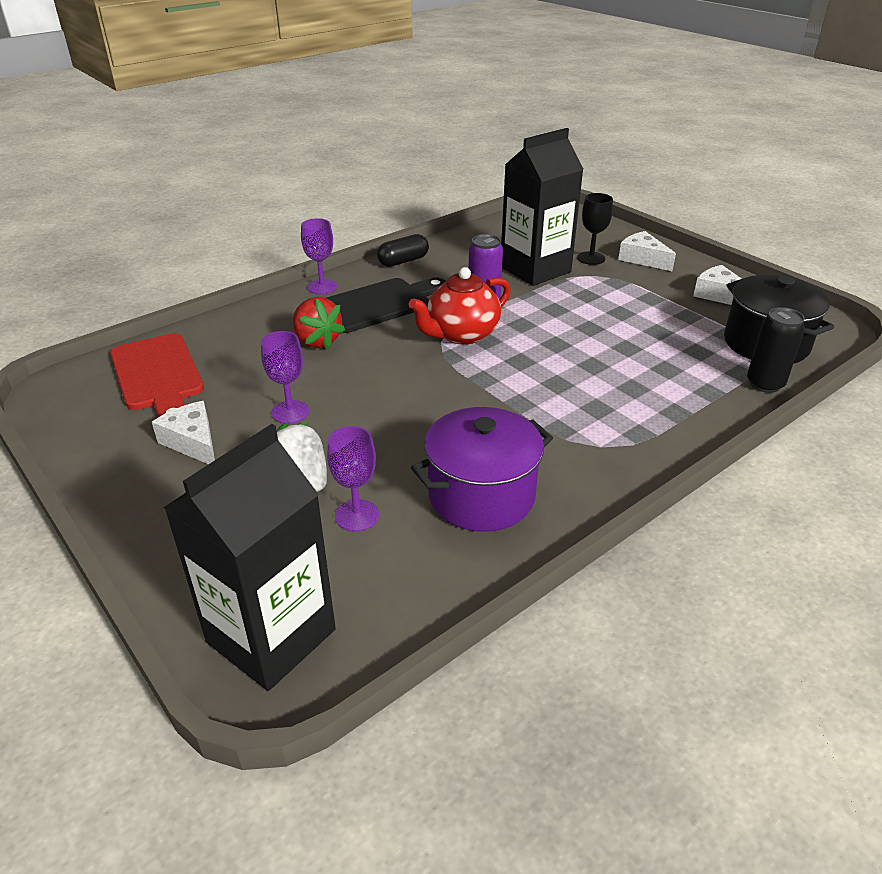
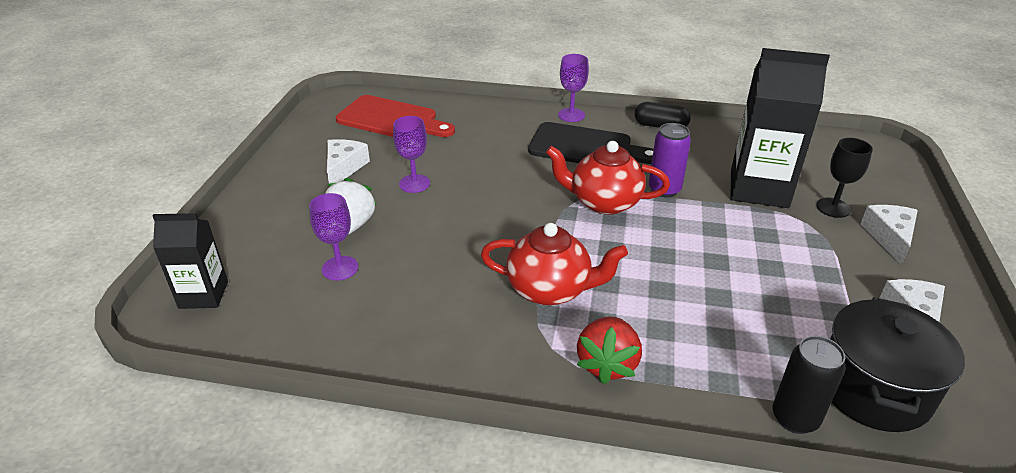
camera: 50 degrees right, 0 degrees up
(158, 376) = (391, 119): red cutting board -> red cutting board turned 90 degrees counterclockwise
(271, 636) = (203, 295): black carton -> black carton, size x0.58
(317, 341) = (505, 149): red strawberry -> red strawberry (607, 364)
(481, 495) = (418, 313): purple pot -> none
(534, 413) = (550, 289): none -> red teapot

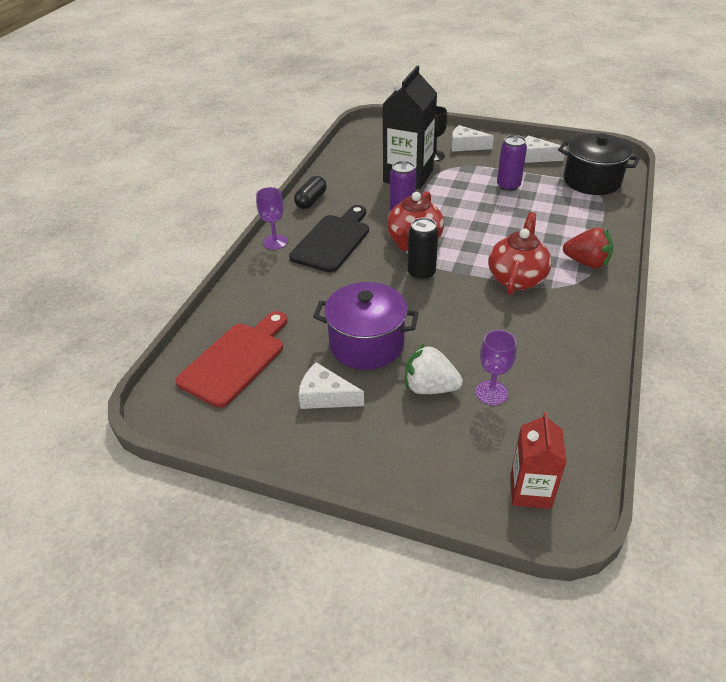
camera: 80 degrees left, 5 degrees up
(203, 295) = (530, 491): black carton -> red carton
(414, 183) = (366, 344): purple goblet -> purple pot
(790, 283) = (508, 186): none -> purple can
(795, 418) = (616, 207): black can -> black can (421, 273)

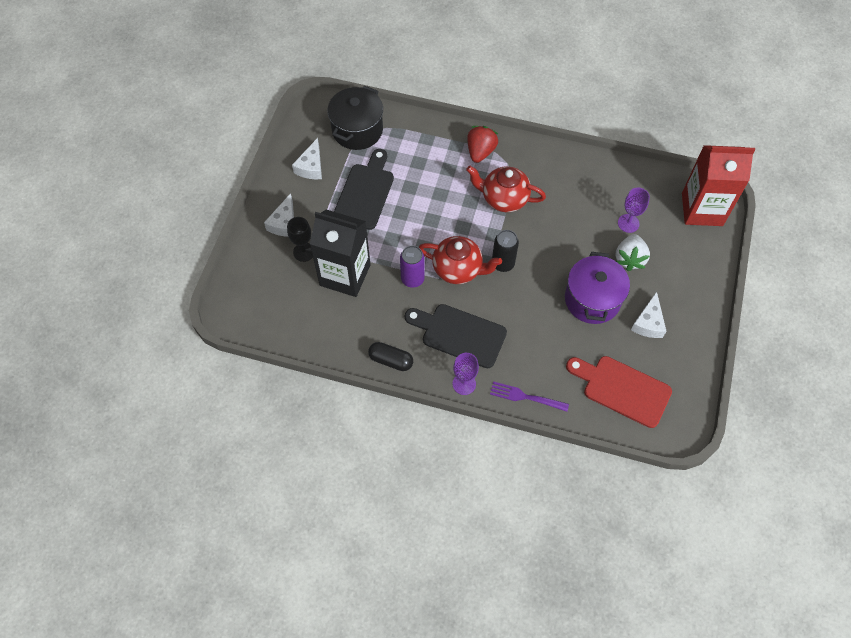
camera: 95 degrees left, 20 degrees up
(248, 282) = (526, 397): none -> purple fork
(508, 186) = (365, 193): purple can -> black cutting board
(530, 491) = (702, 209): red carton -> red carton, size x1.73

